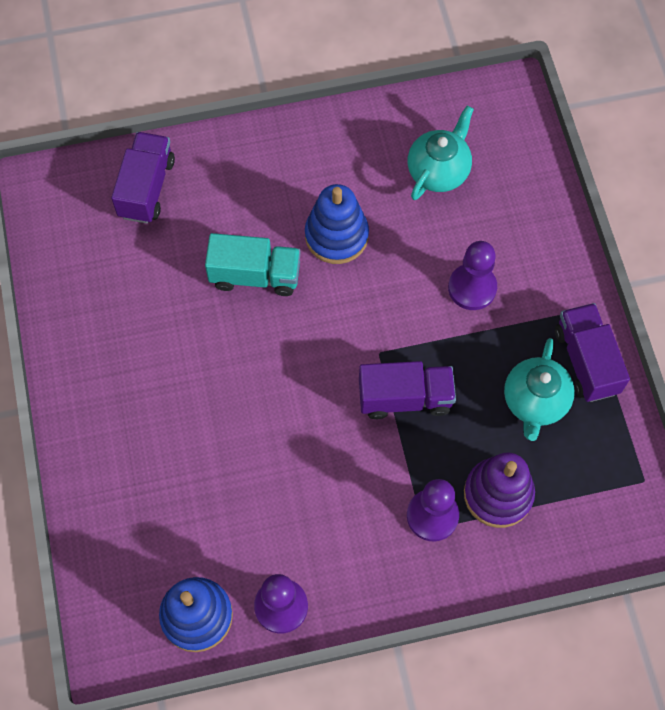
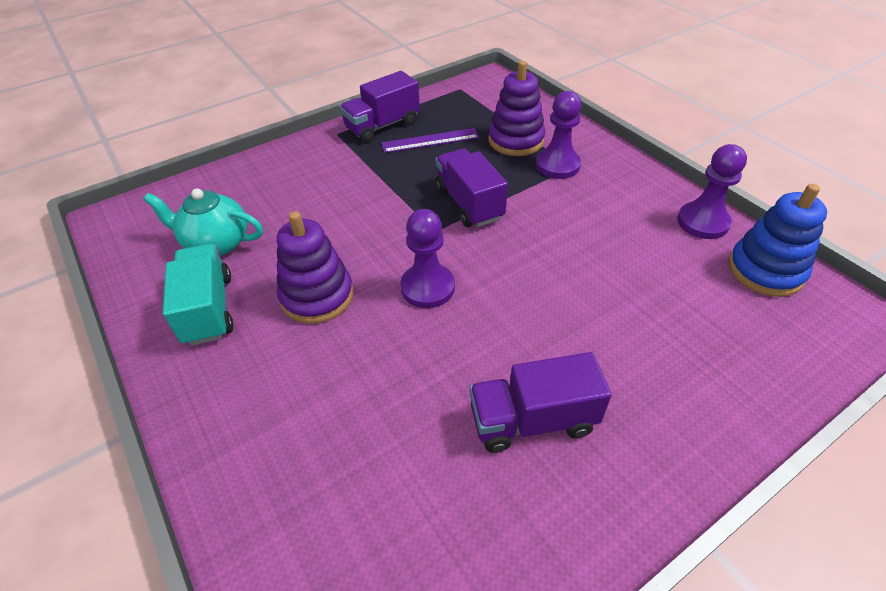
camera: 110 degrees left, 20 degrees down
(146, 188) = (301, 529): purple truck -> purple truck (532, 420)
(255, 275) = (393, 349): turquoise truck -> turquoise truck (208, 309)
(336, 236) = (317, 296): blue stacking toy -> purple stacking toy
(472, 288) = (342, 192): purple pawn -> purple pawn (427, 287)
(534, 401) = (430, 140): turquoise teapot -> purple ruler

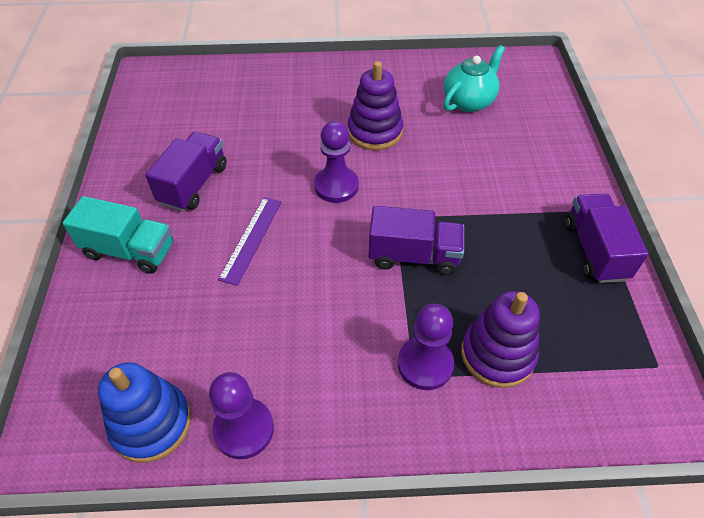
camera: 120 degrees right, 5 degrees up
(208, 309) = (402, 86): turquoise truck -> turquoise truck (129, 251)
(430, 140) = (542, 277): purple ruler -> purple ruler (251, 239)

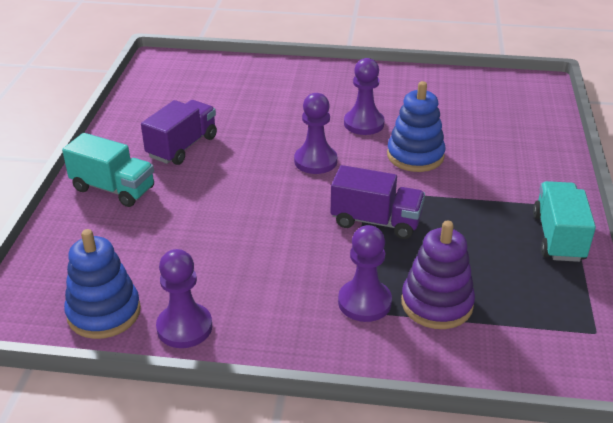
camera: 10 degrees right, 15 degrees down
(251, 239) = (225, 192): purple ruler -> none
(375, 132) = (364, 124): purple stacking toy -> purple pawn
(434, 166) = (415, 156): none -> blue stacking toy
(469, 101) = (464, 109): turquoise teapot -> none
(594, 250) = (558, 237): purple truck -> turquoise truck

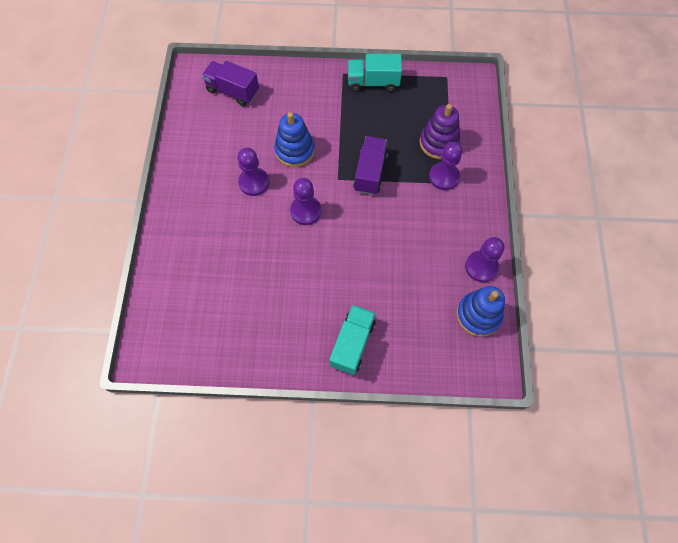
camera: 95 degrees left, 30 degrees up
(182, 147) = (292, 305): purple truck -> purple truck (233, 91)

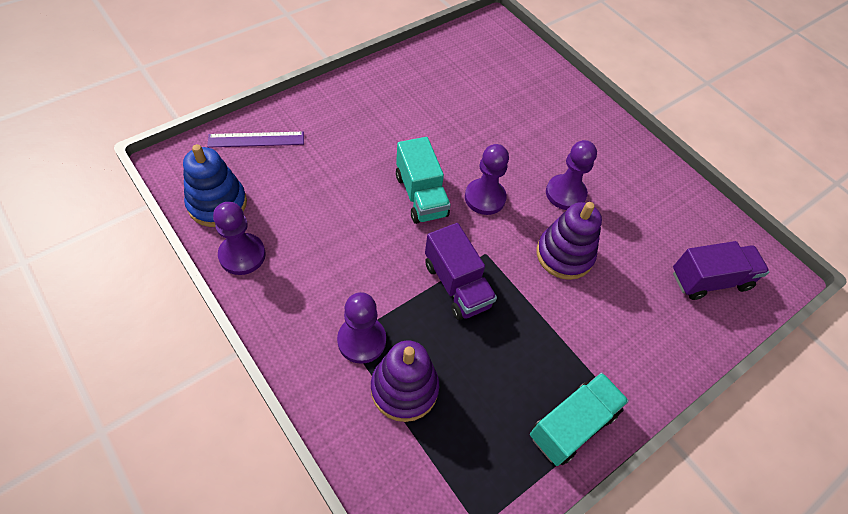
camera: 135 degrees right, 10 degrees down
(294, 150) = (564, 255): blue stacking toy -> purple stacking toy
(352, 343) = (332, 114): turquoise truck -> turquoise truck (421, 195)
(423, 355) = (256, 140): none -> purple ruler

